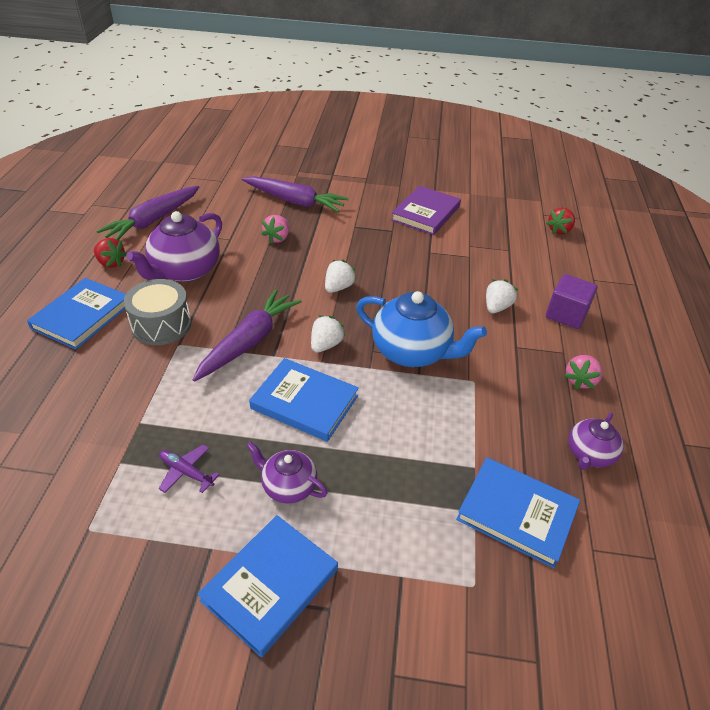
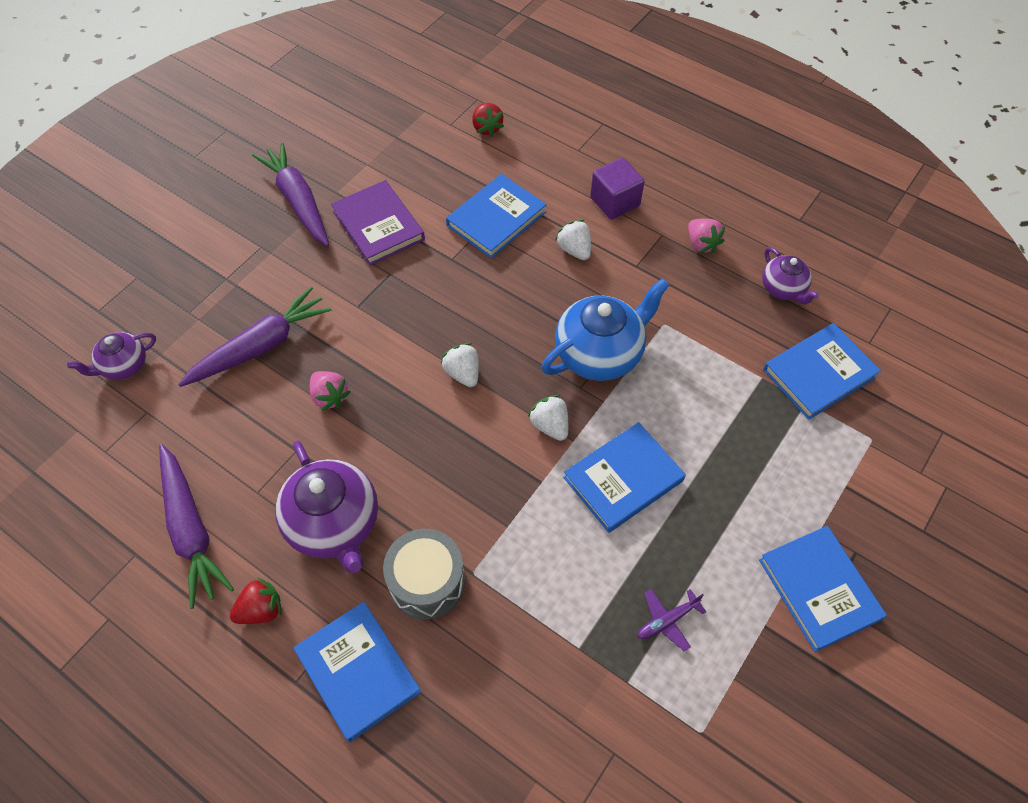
camera: 60 degrees left, 15 degrees up
(248, 342) = (506, 498): purple carrot -> purple carrot (298, 201)
(288, 486) = (721, 535): purple teapot -> purple teapot (123, 366)
(484, 260) = (496, 219): none -> blue book

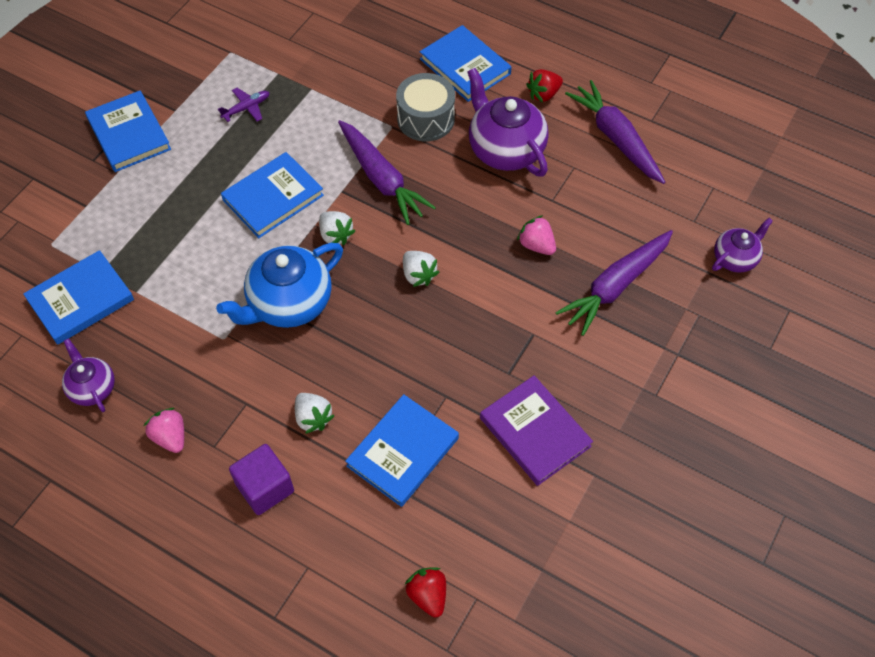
camera: 175 degrees right, 0 degrees up
(298, 201) = (635, 458): purple carrot -> purple carrot (381, 178)

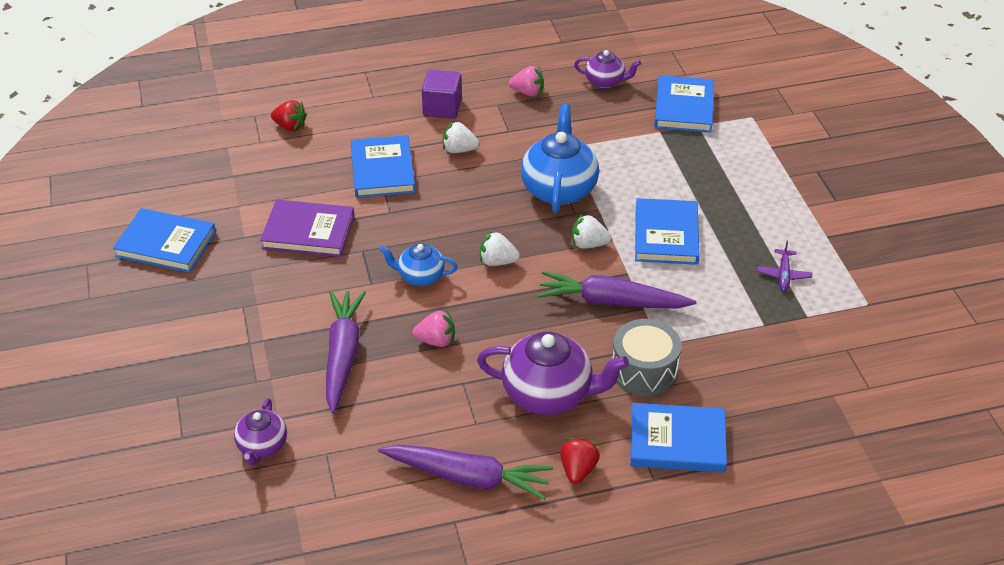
camera: 135 degrees right, 15 degrees down
(129, 134) = (825, 200): blue book -> blue book (166, 244)
(490, 309) = (420, 276): none -> blue teapot

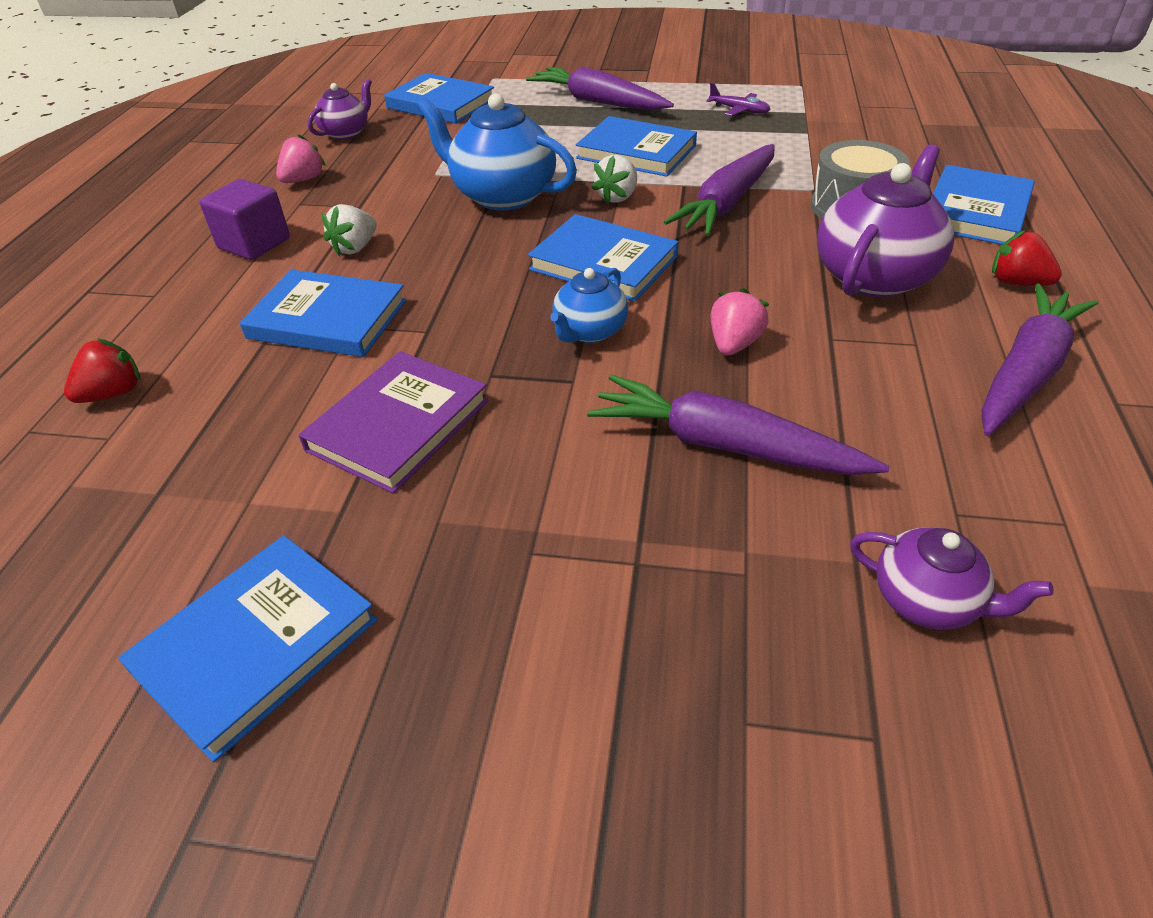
camera: 65 degrees left, 0 degrees up
(497, 261) = (603, 263): white strawberry -> blue book
(744, 190) = (598, 102): none -> purple carrot

